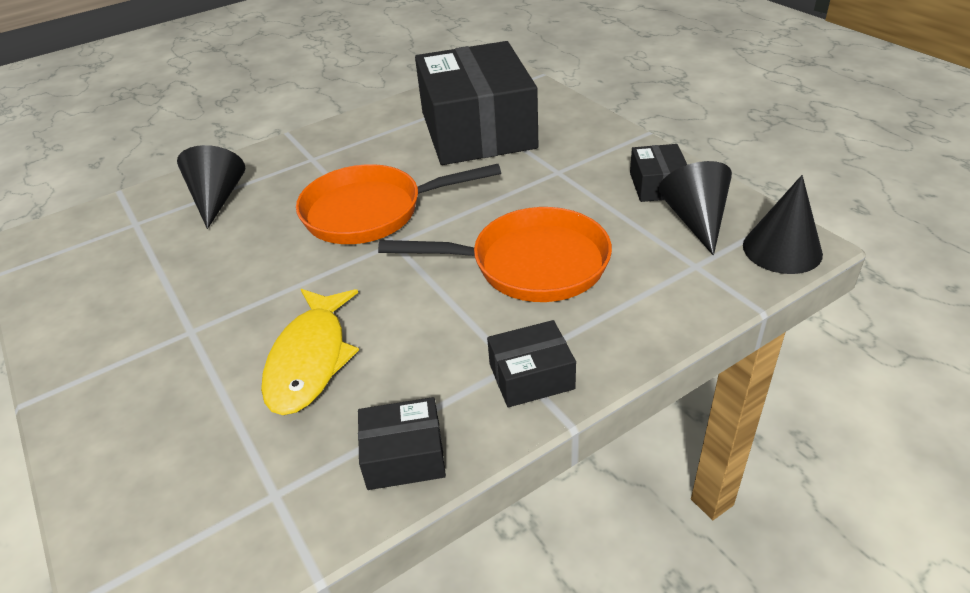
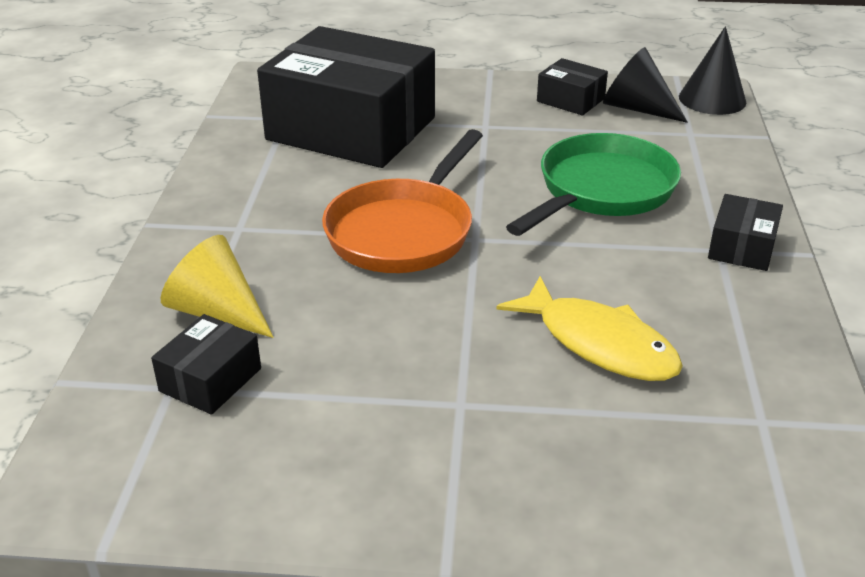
camera: 55 degrees left, 5 degrees down
(217, 198) = (217, 312): black cone -> yellow cone
(404, 456) = (776, 338): black box -> black box (210, 380)
(530, 264) = (601, 191): orange pan -> green pan

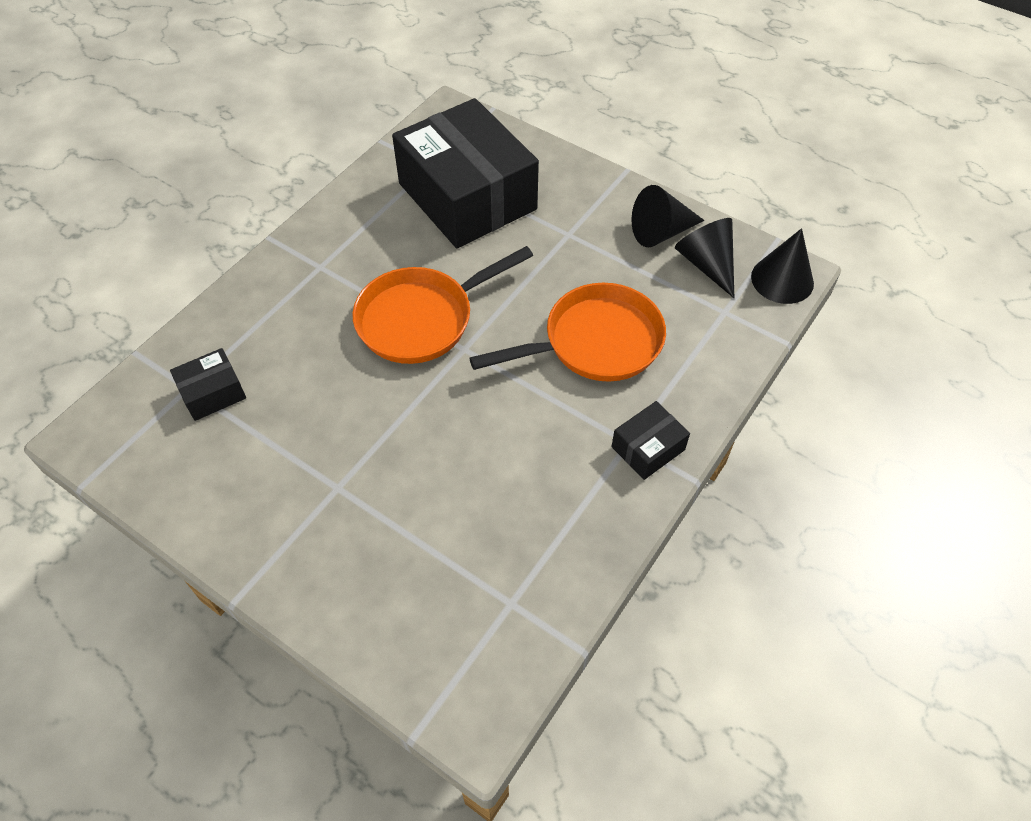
camera: 30 degrees right, 20 degrees up
(217, 312) = (254, 338): yellow cone -> none
(570, 100) = (660, 232): black box -> black cone
(599, 343) = (464, 484): yellow fish -> none
(601, 191) = (595, 342): green pan -> orange pan

